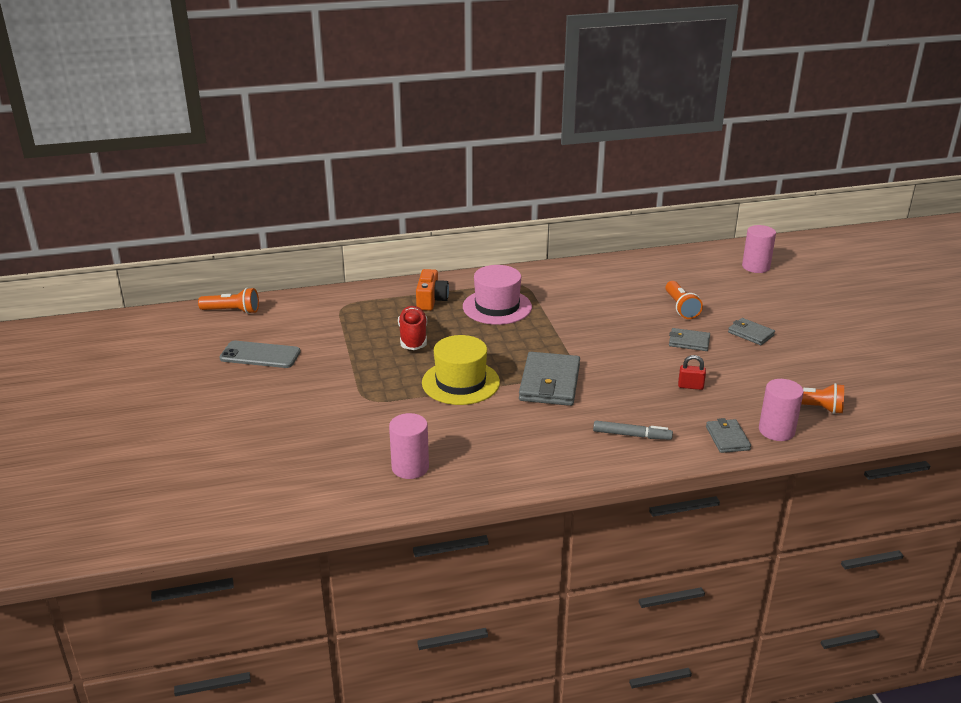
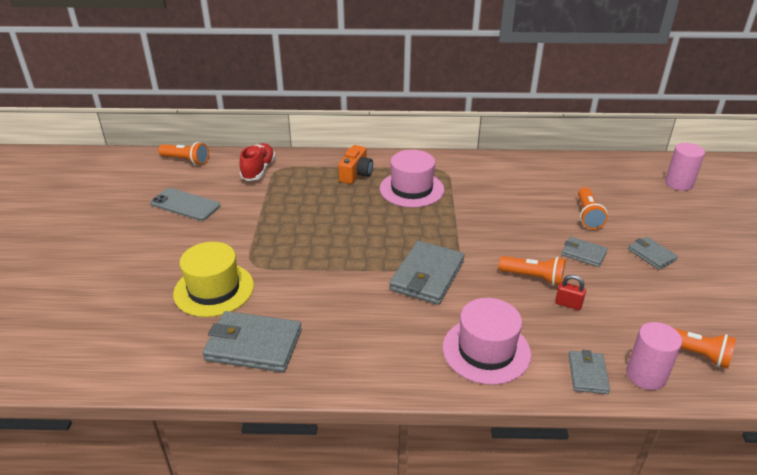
camera: 15 degrees right, 5 degrees up
(410, 467) = (253, 345): pink cylinder -> grey wallet
(413, 338) = (322, 208): red shoe -> red shoe (258, 170)
(460, 382) = (343, 261): yellow hat -> yellow hat (214, 289)
(632, 435) = (486, 350): grey marker -> pink hat
(650, 369) = (533, 277): none -> orange flashlight

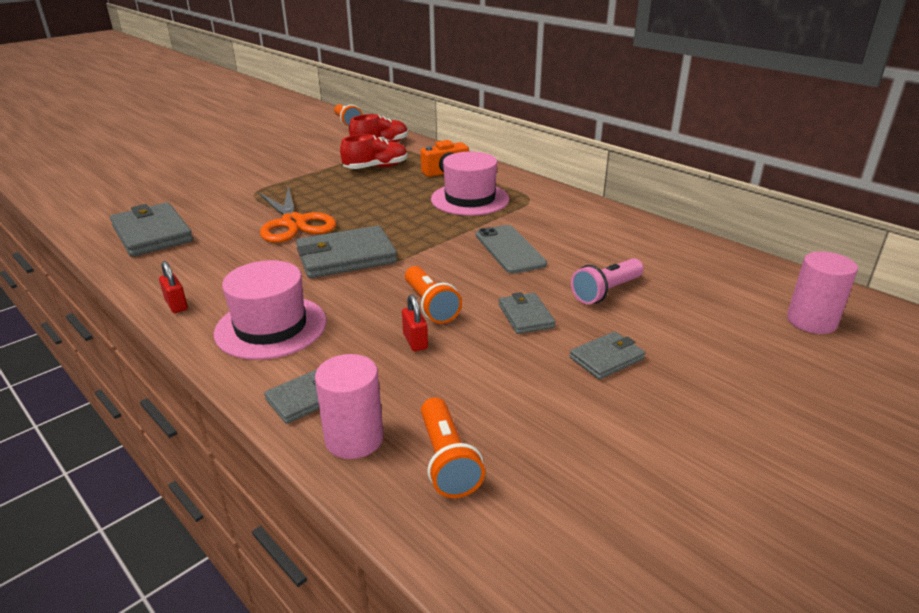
camera: 45 degrees right, 5 degrees down
(185, 205) = (291, 146): grey phone -> grey phone (509, 249)
(214, 289) = (202, 195): yellow hat -> none
(298, 193) = (376, 167): none -> red shoe
(340, 271) = (294, 223): none -> orange scissors
(401, 380) = (176, 305): none -> red padlock
(588, 215) = (606, 292): orange flashlight -> pink flashlight
(651, 255) = (607, 358): grey wallet -> grey wallet turned 45 degrees clockwise

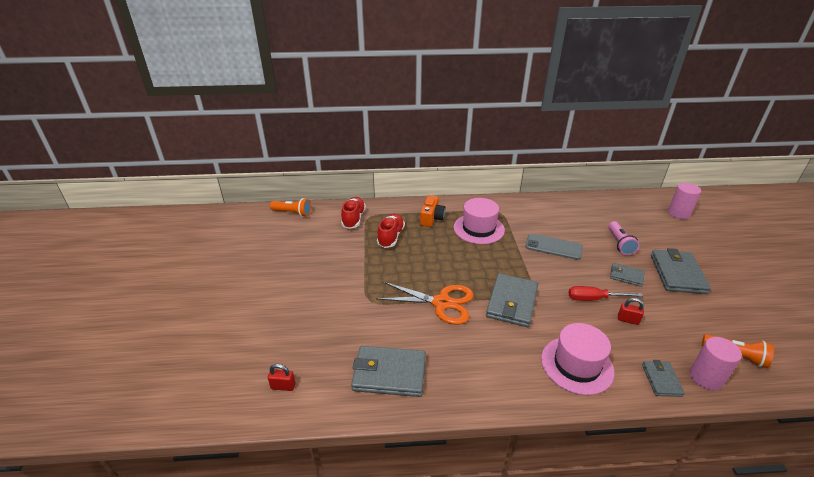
camera: 50 degrees left, 5 degrees up
(176, 305) = (517, 396): red padlock -> red padlock (283, 386)
(430, 305) = (594, 299): orange flashlight -> red screwdriver
(607, 358) = (677, 274): grey wallet -> grey wallet, size x1.83

